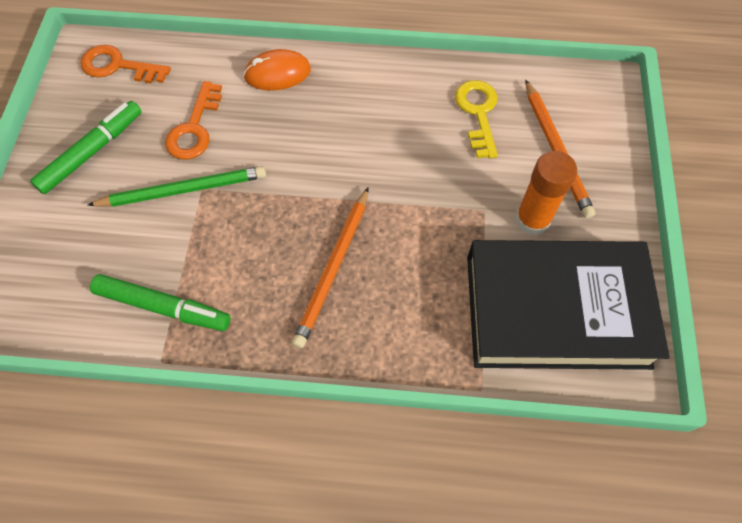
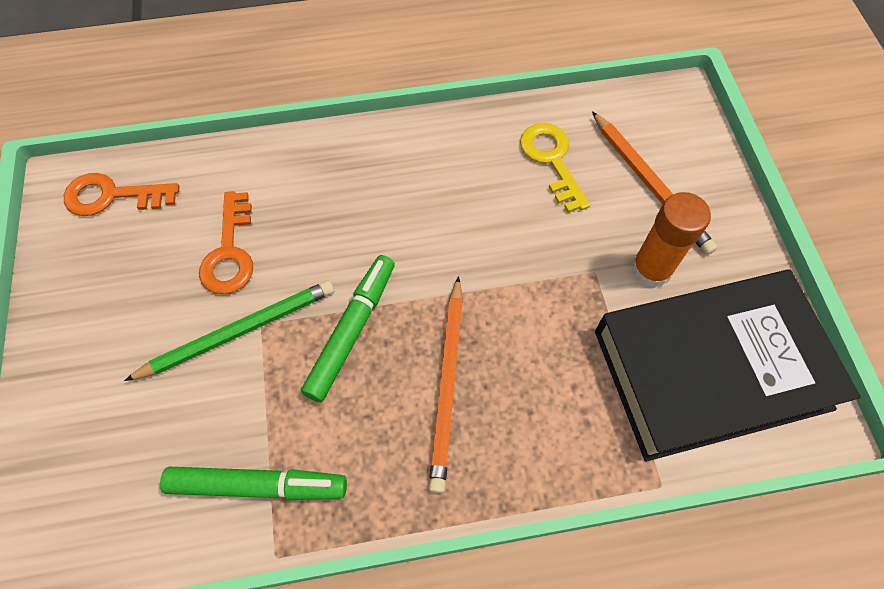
camera: 15 degrees left, 0 degrees up
(92, 152) = (110, 311): green marker -> green marker (352, 331)
(277, 73) = (309, 163): orange mouse -> none

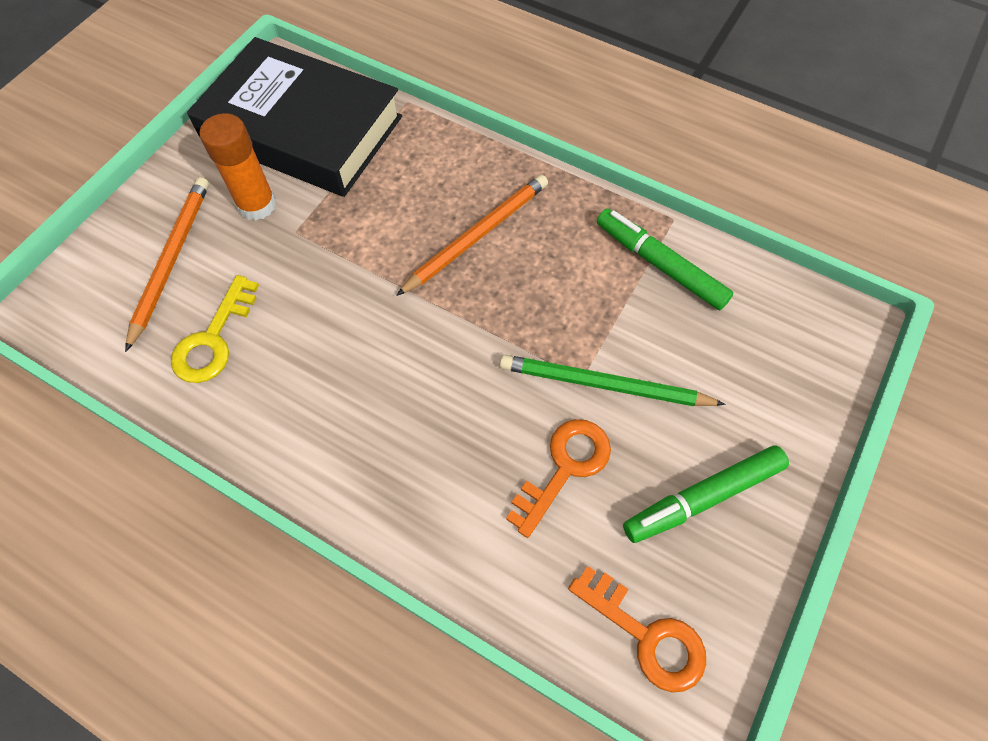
camera: 140 degrees left, 0 degrees up
(352, 331) = (513, 320): green marker -> green marker (703, 497)

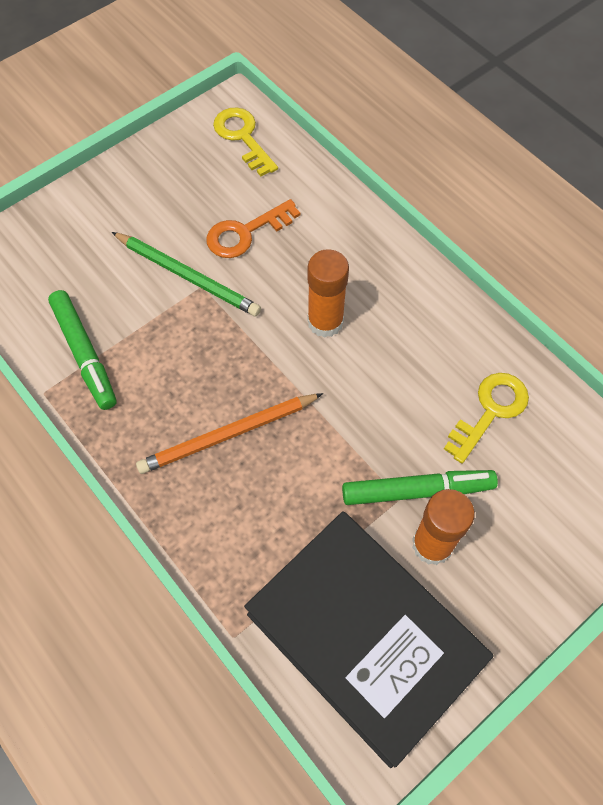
camera: 160 degrees left, 0 degrees up
(171, 260) = (525, 506): orange pencil -> none
(421, 381) = (325, 322): none -> orange glue stick
(646, 635) = (243, 138): orange key -> yellow key
(703, 497) = (164, 190): green marker -> green marker (417, 490)

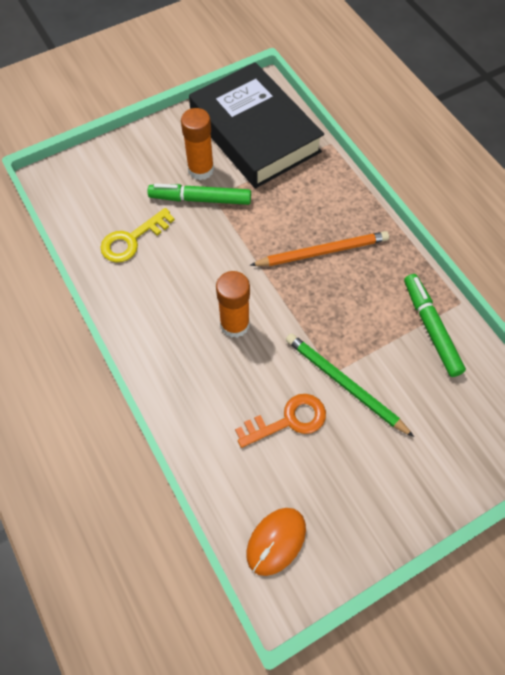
camera: 170 degrees left, 0 degrees up
(243, 138) = (276, 541): yellow key -> orange mouse

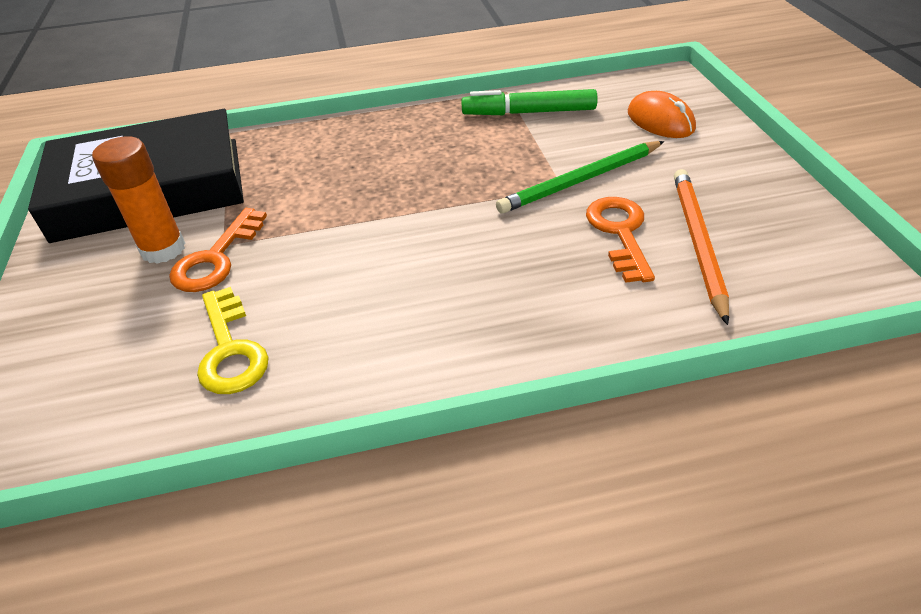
camera: 70 degrees left, 20 degrees down
(200, 199) = (216, 258): green marker -> orange key
(234, 324) = (454, 257): orange glue stick -> none
(276, 541) = (794, 272): orange mouse -> orange mouse (660, 121)
(322, 251) = (384, 165): orange pencil -> orange pencil (697, 242)

